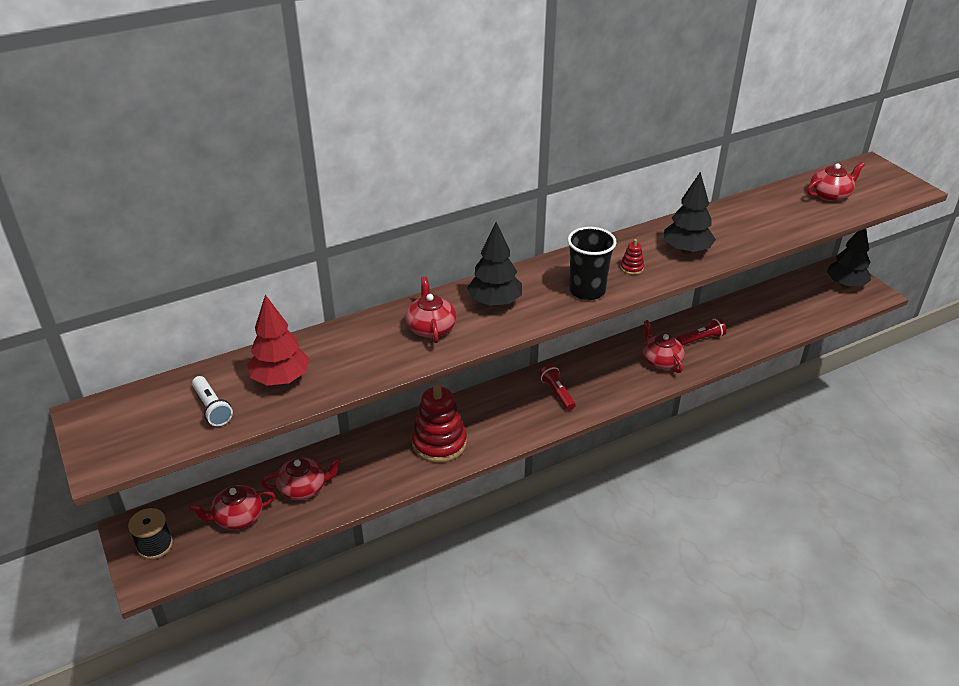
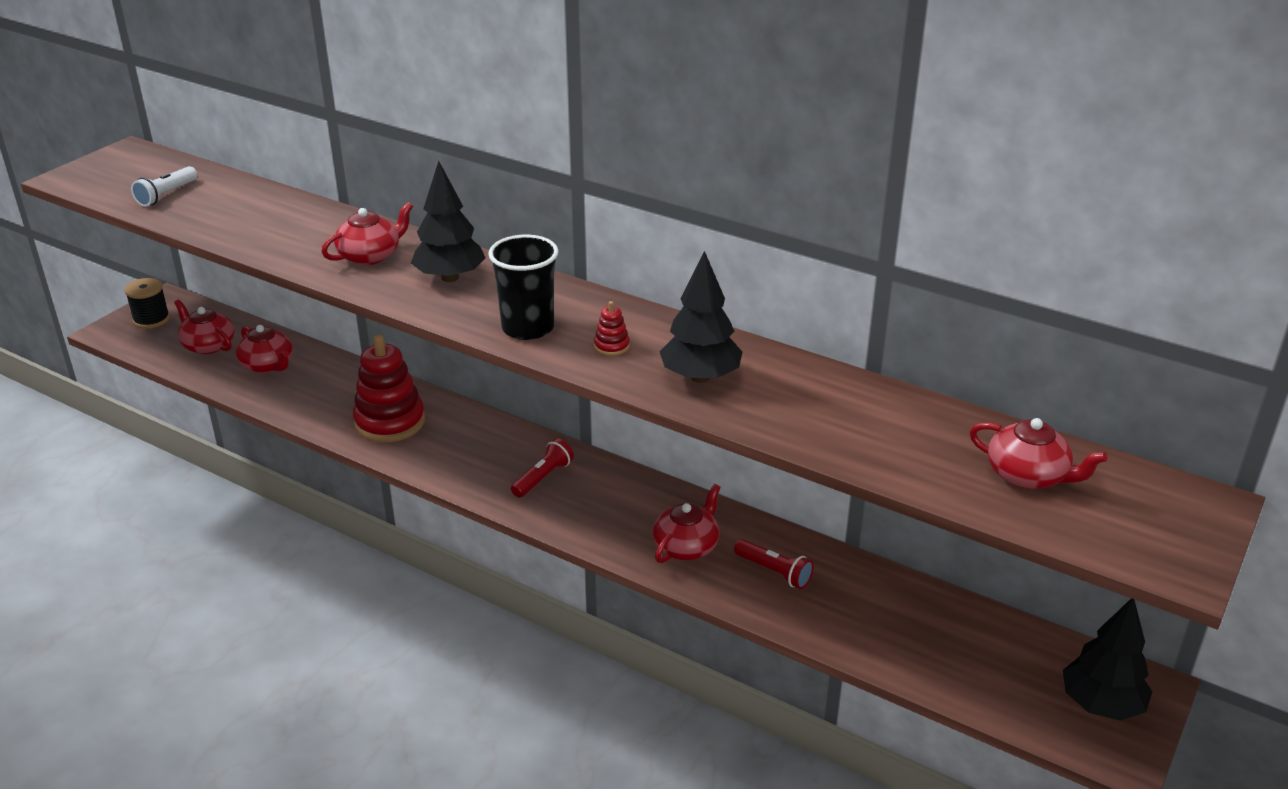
camera: 60 degrees right, 5 degrees down
(281, 379) = (228, 210): red tree -> none

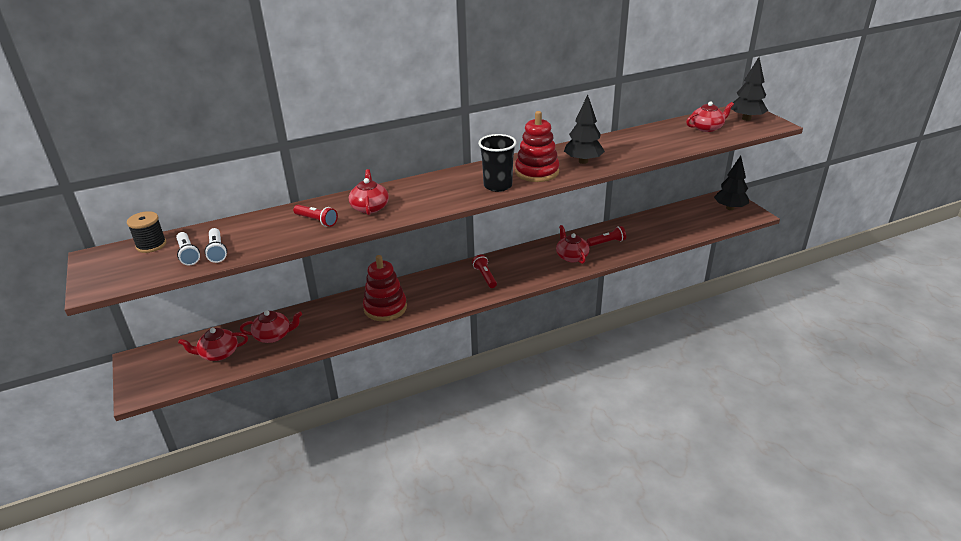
camera: 55 degrees left, 0 degrees up
(151, 319) = (151, 371): black spool -> black spool (151, 245)
(185, 207) = (217, 251): none -> white flashlight
(304, 235) = (317, 221): none -> red flashlight
(450, 278) = (424, 192): black tree -> black tree (746, 119)
(611, 346) = (537, 172): red stacking toy -> red stacking toy, size x2.39

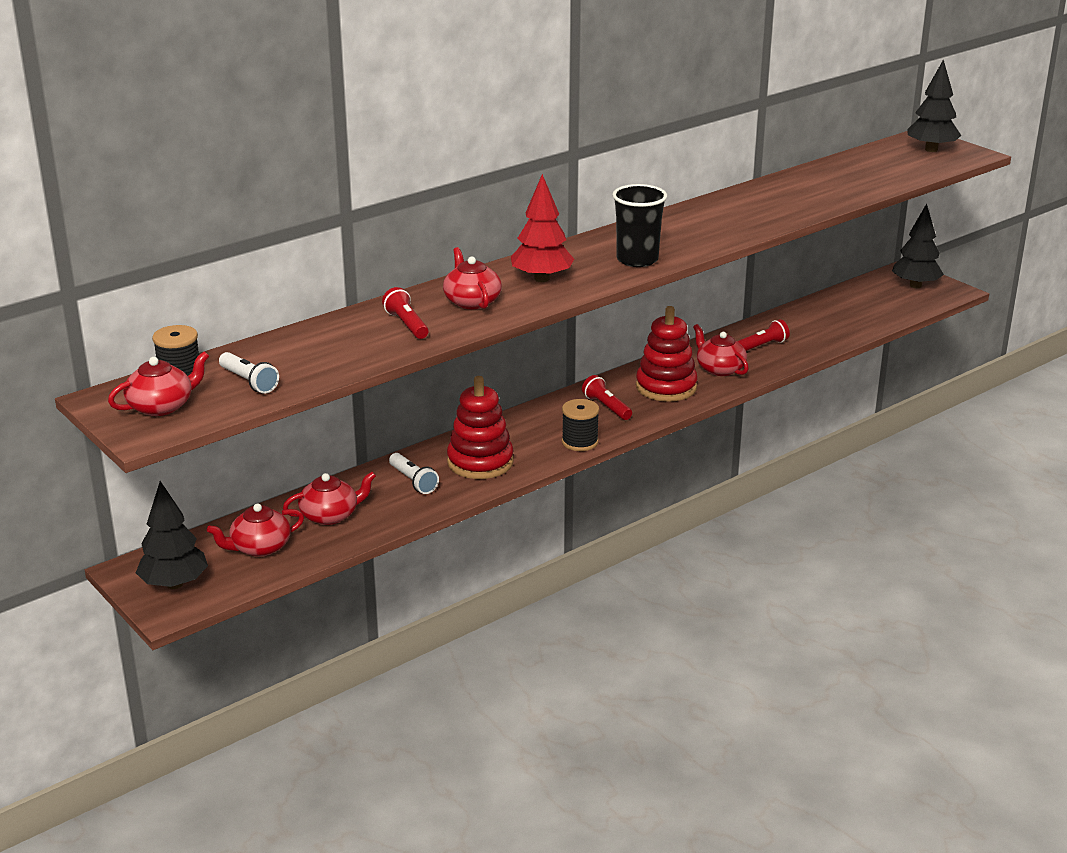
camera: 15 degrees left, 5 degrees down
(217, 251) = (290, 374): white flashlight -> white flashlight (413, 481)
(317, 221) = (406, 324): red flashlight -> red flashlight turned 135 degrees counterclockwise
(426, 194) = (541, 279): none -> red tree
(455, 301) = (580, 442): none -> black spool
(537, 172) = (681, 238): red stacking toy -> red stacking toy (666, 387)
(583, 161) = (737, 220): black tree -> black tree (174, 584)
(707, 128) = (884, 165): red teapot -> red teapot (162, 406)

